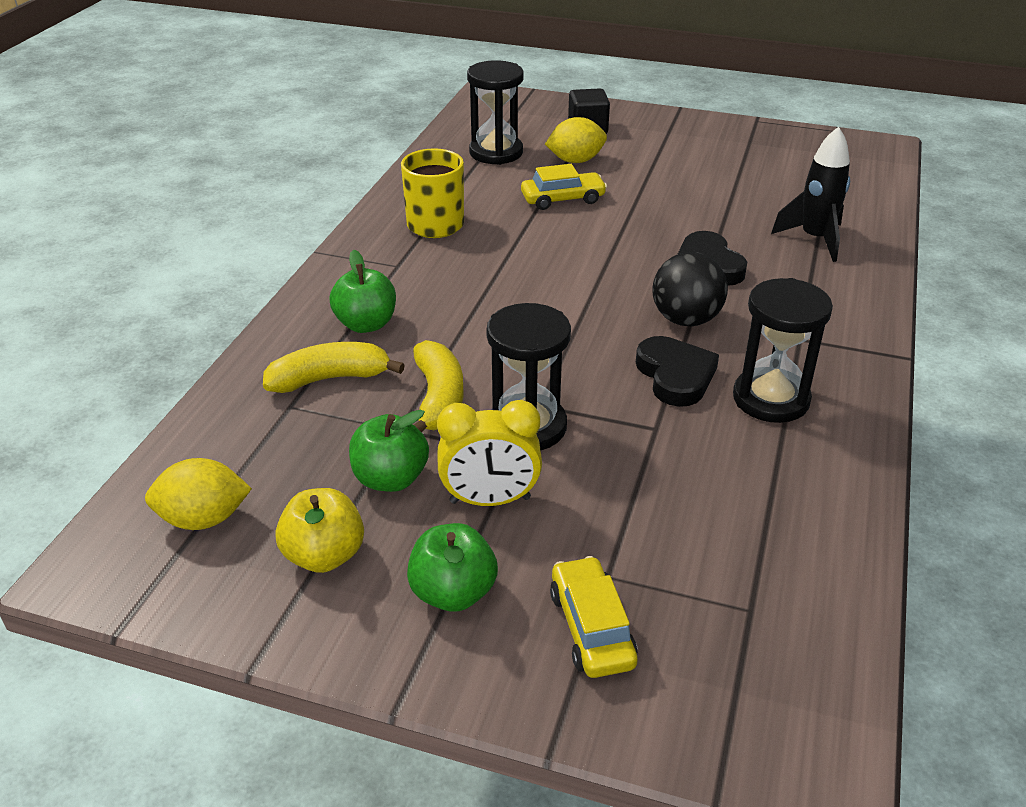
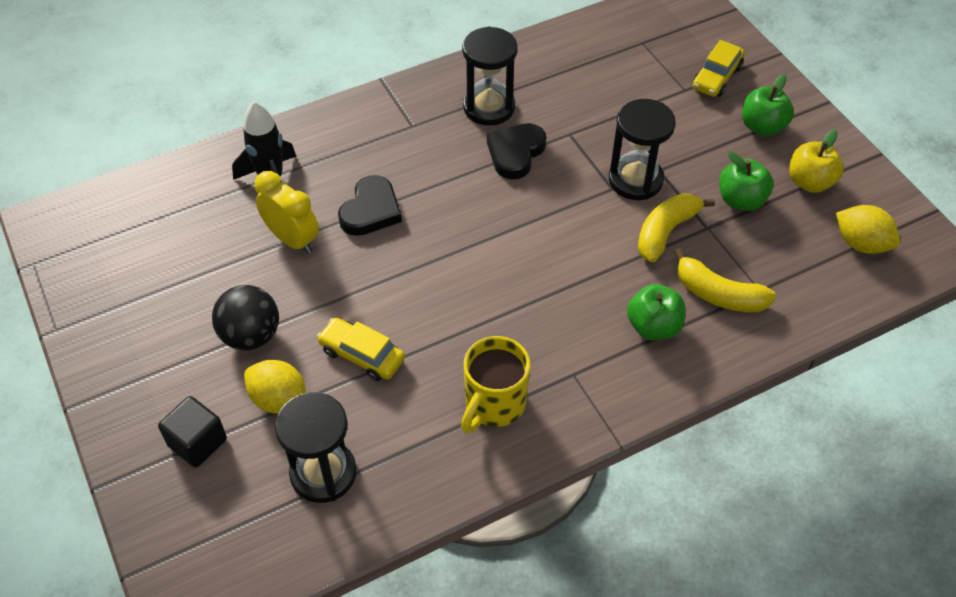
camera: 135 degrees left, 15 degrees up
(490, 500) = (700, 155): yellow clock -> yellow clock (292, 240)
(686, 319) = (452, 182): black ball -> black ball (251, 335)

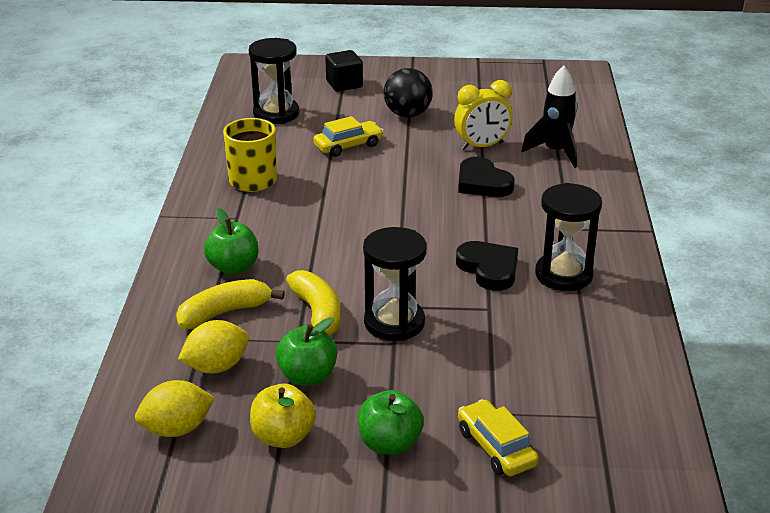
camera: 120 degrees right, 20 degrees down
(279, 400) = (345, 112): yellow lemon -> yellow lemon (216, 367)

